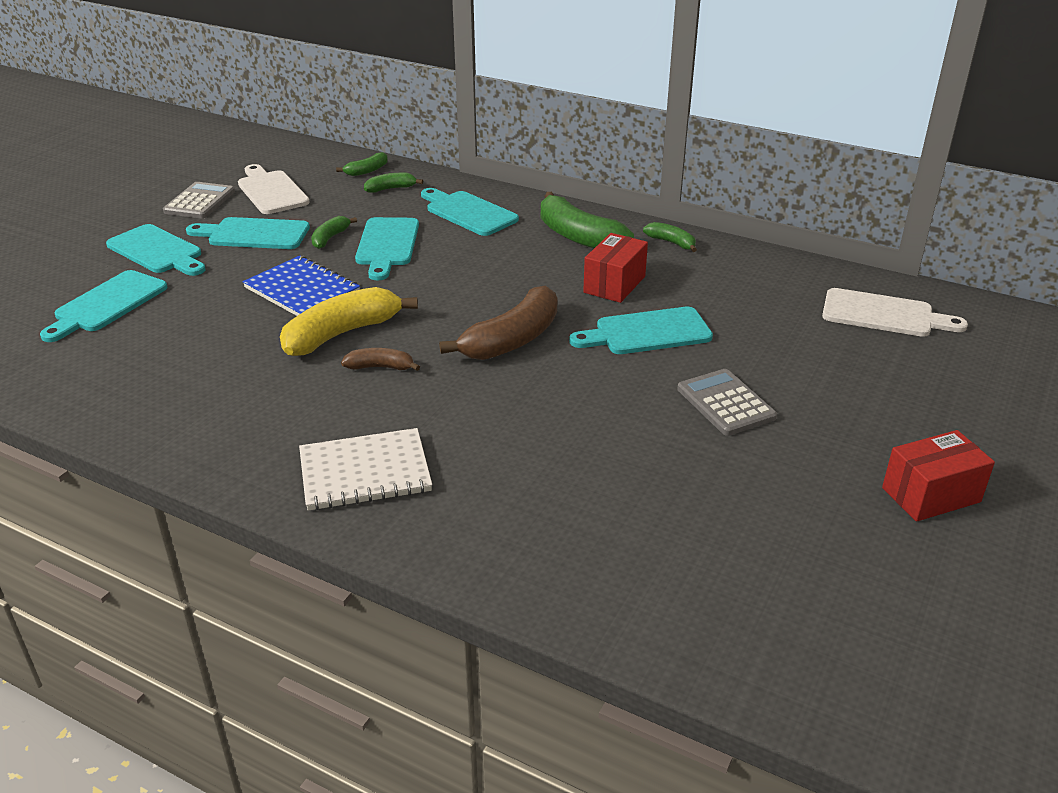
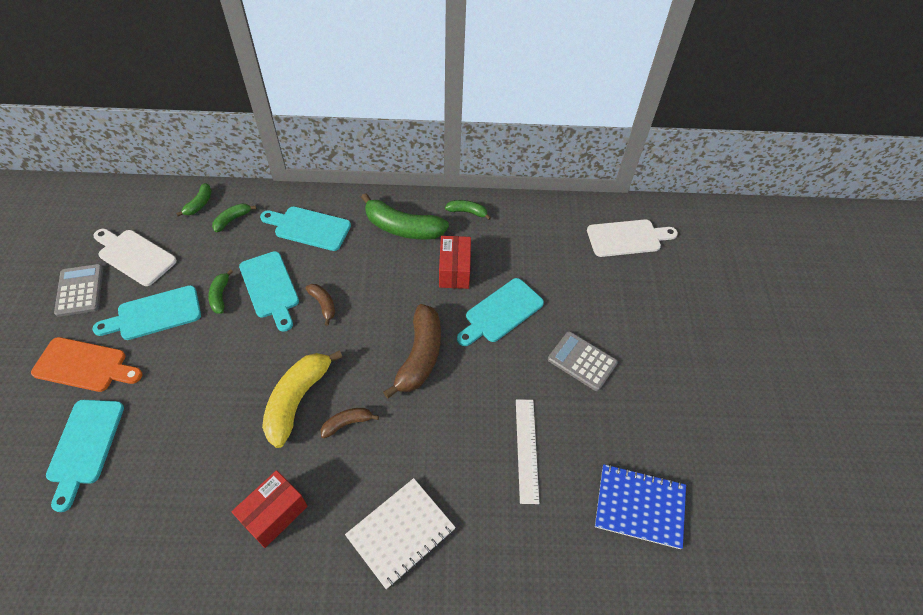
camera: 30 degrees left, 20 degrees up
(157, 251) = (84, 365): turquoise cutting board -> orange cutting board
(302, 290) = (236, 364): blue notebook -> blue notebook (639, 506)
(434, 271) = (323, 304): none -> brown banana
(583, 455) = (526, 449): none -> white ruler
(931, 495) = (725, 392): red box -> red box (274, 514)

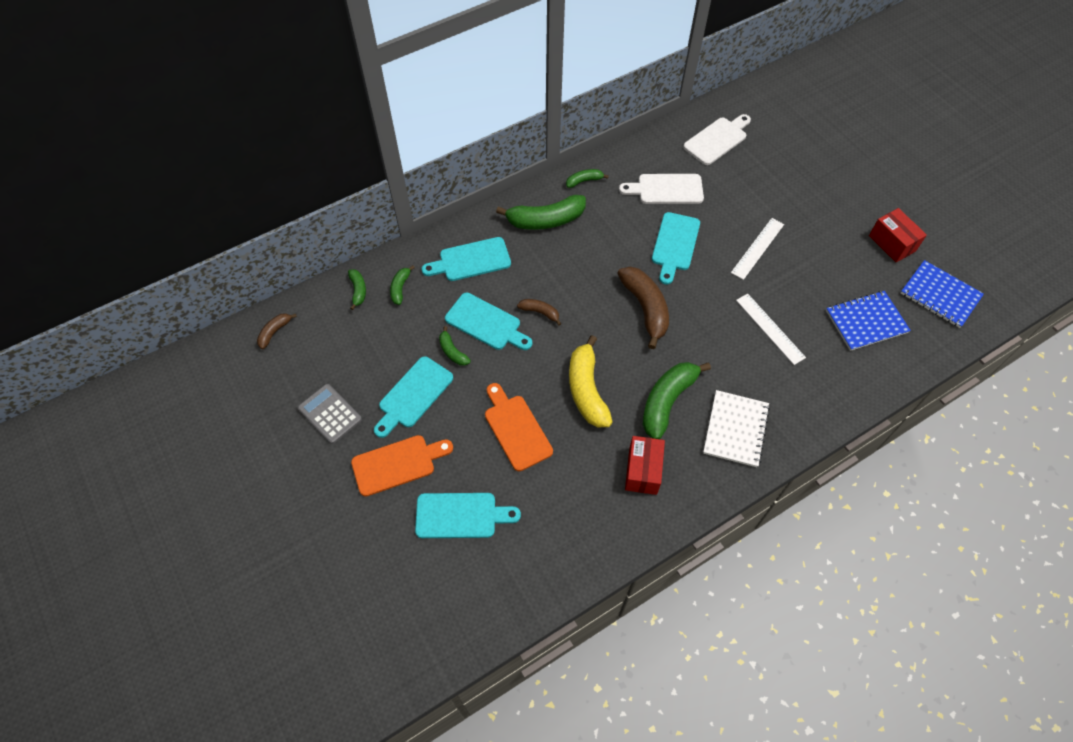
camera: 30 degrees left, 5 degrees up
(85, 446) = (461, 515): turquoise cutting board -> turquoise cutting board turned 60 degrees counterclockwise
(134, 256) = (347, 362): white cutting board -> white cutting board (666, 189)
(204, 397) = (516, 429): none -> orange cutting board
(347, 423) = (637, 384): brown banana -> brown banana (274, 332)
(360, 459) = (667, 401): none -> green banana
(454, 271) = (614, 232): red box -> red box (892, 243)
(582, 361) = (757, 248): grey calculator -> white ruler
(753, 530) = (940, 295): none -> blue notebook

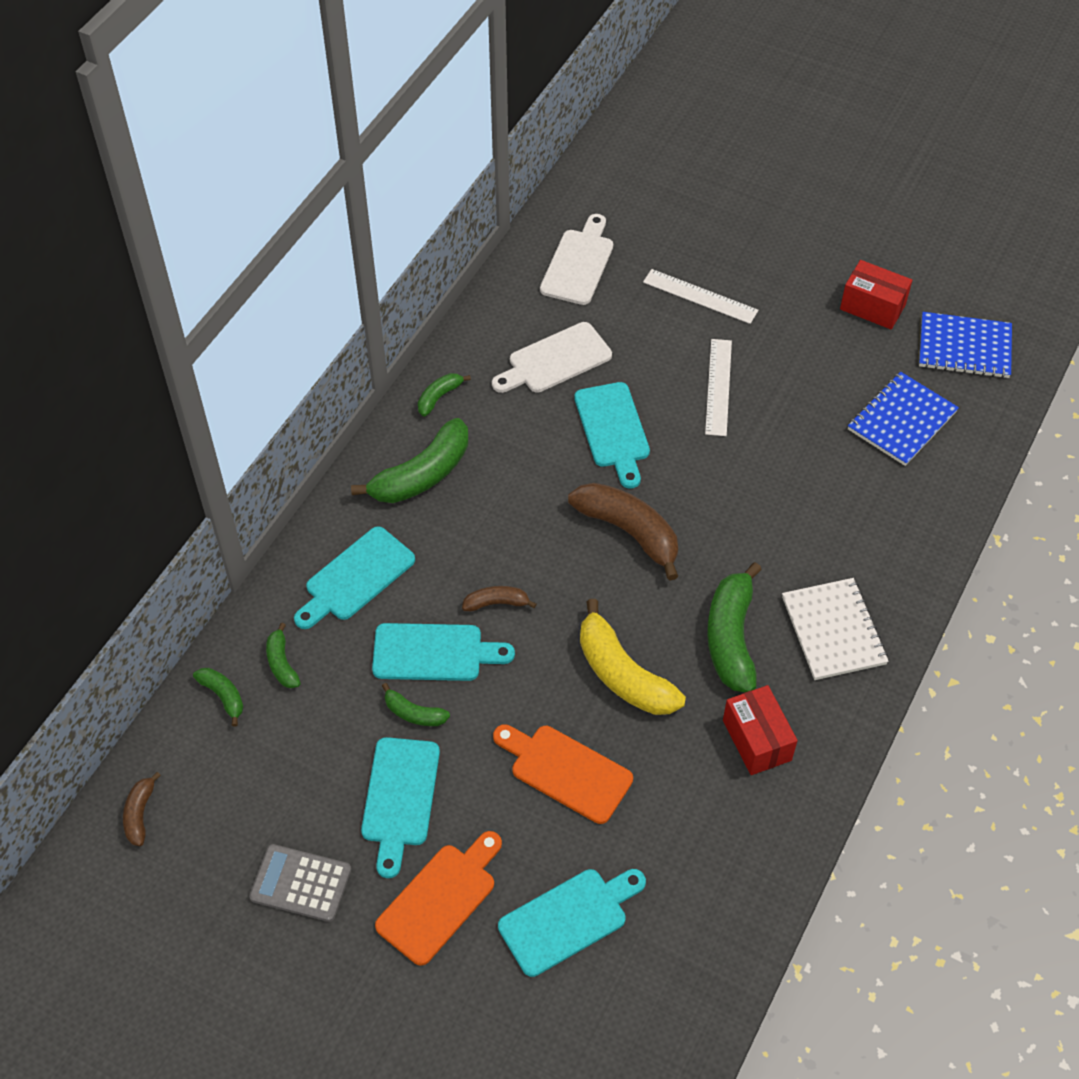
camera: 30 degrees left, 5 degrees down
(770, 328) = (796, 483): white ruler -> white ruler (700, 296)

